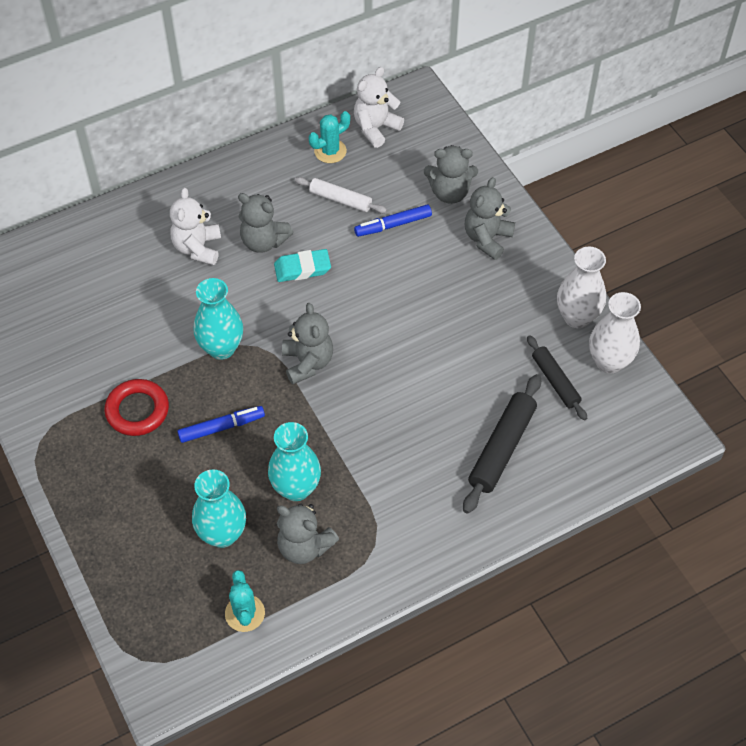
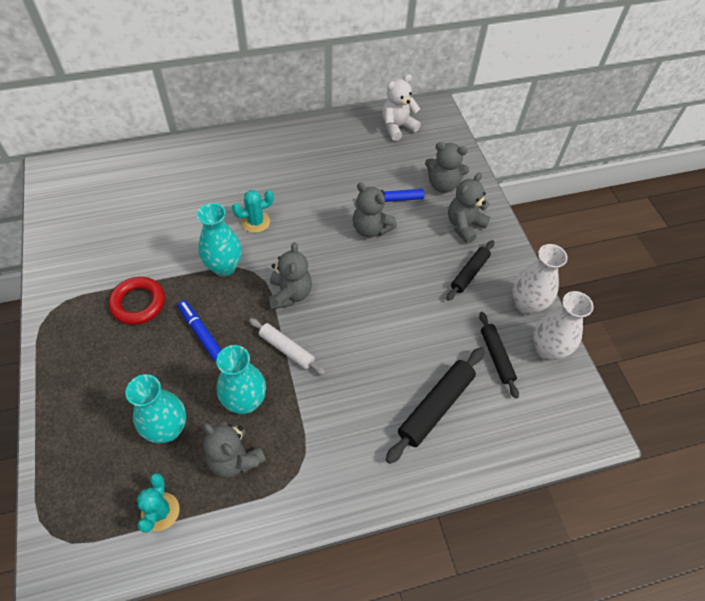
camera: 10 degrees right, 0 degrees up
(198, 248) = (233, 186): white teddy bear -> none
(221, 427) = (201, 333): blue marker -> blue marker turned 120 degrees counterclockwise
(263, 241) = (286, 191): grey teddy bear -> grey teddy bear (371, 228)
(302, 268) = (309, 218): turquoise eraser -> none
(330, 151) = (358, 136): turquoise cactus -> turquoise cactus (256, 222)
(340, 200) = (355, 173): white rolling pin -> white rolling pin (286, 349)
(506, 294) = (469, 273): none -> black rolling pin

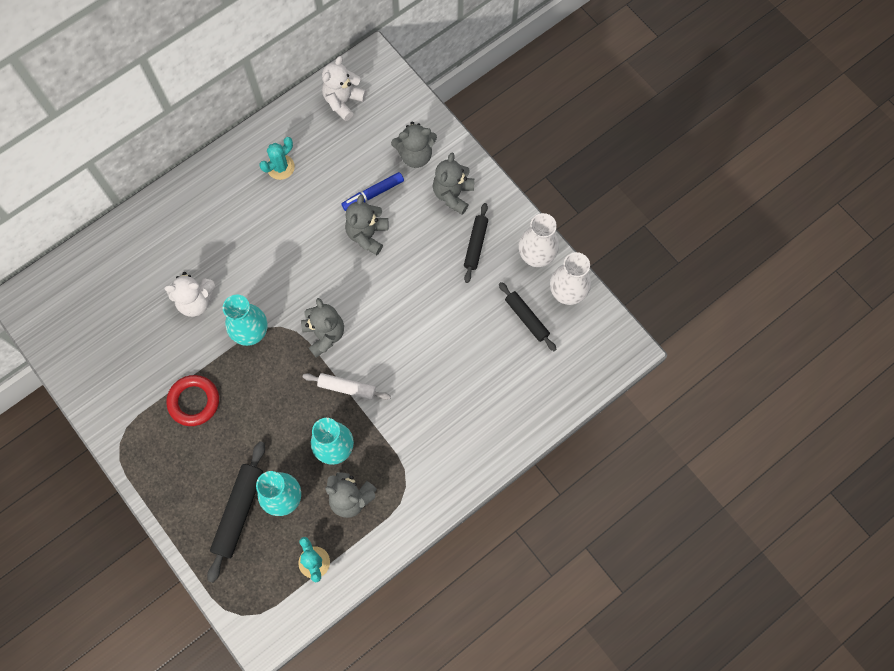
camera: 20 degrees left, 15 degrees up
(191, 223) = (196, 301): none -> white teddy bear
(201, 333) = (265, 405): blue marker -> none
(256, 222) = (256, 273): turquoise cactus -> turquoise cactus (280, 167)
(371, 228) = (367, 235): grey teddy bear -> grey teddy bear turned 90 degrees clockwise
(436, 407) = (492, 385): black rolling pin -> black rolling pin (239, 512)

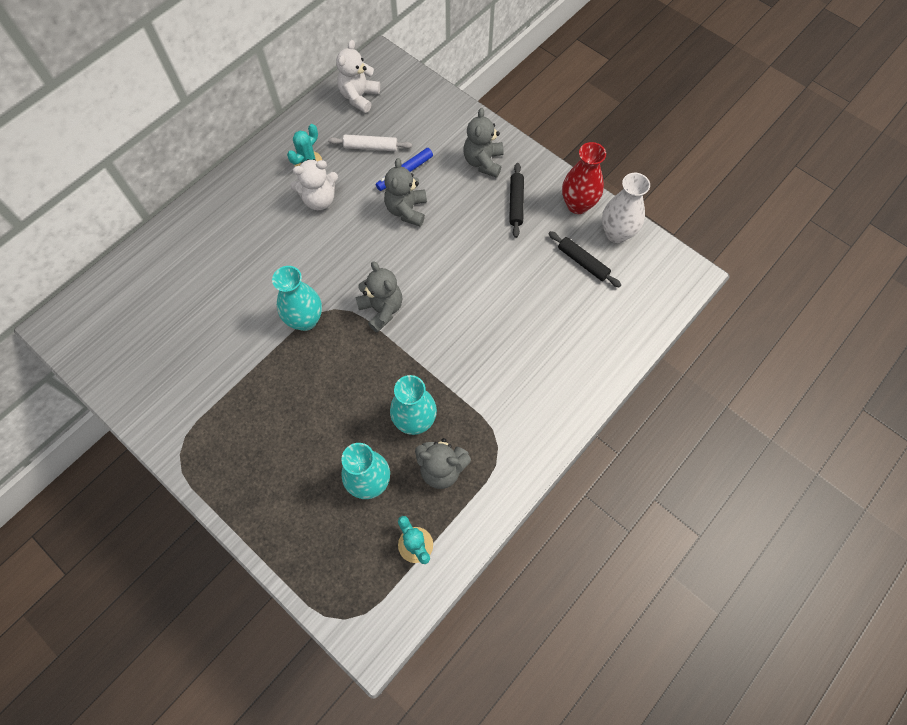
camera: 10 degrees left, 5 degrees down
(194, 401) = (255, 398): red ring -> none
(196, 301) = (242, 298): white teddy bear -> white teddy bear (319, 199)
(239, 512) = (322, 505): black rolling pin -> none
(347, 388) = (415, 357): white rolling pin -> white rolling pin (370, 147)
(415, 155) = (439, 133): grey teddy bear -> none
(536, 256) = (577, 205): white vase -> red vase

